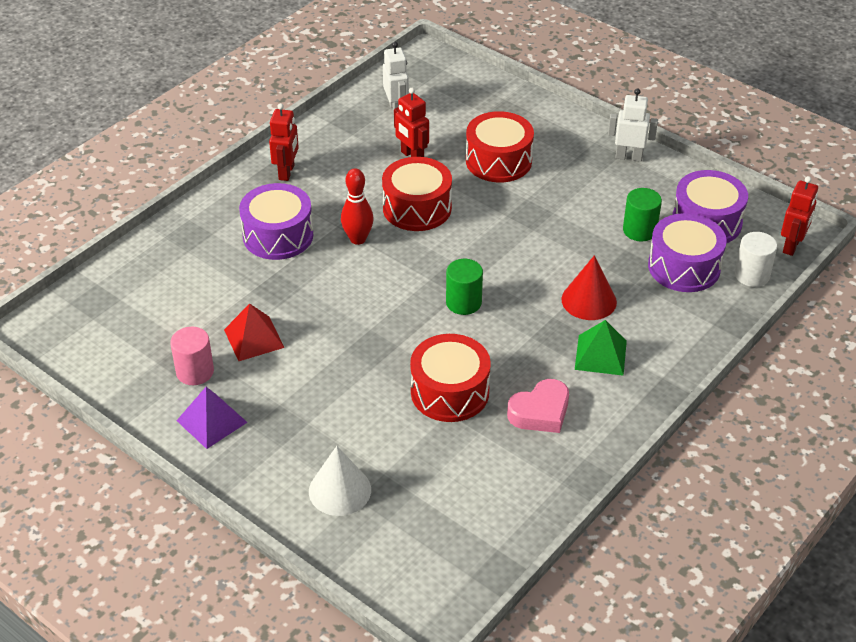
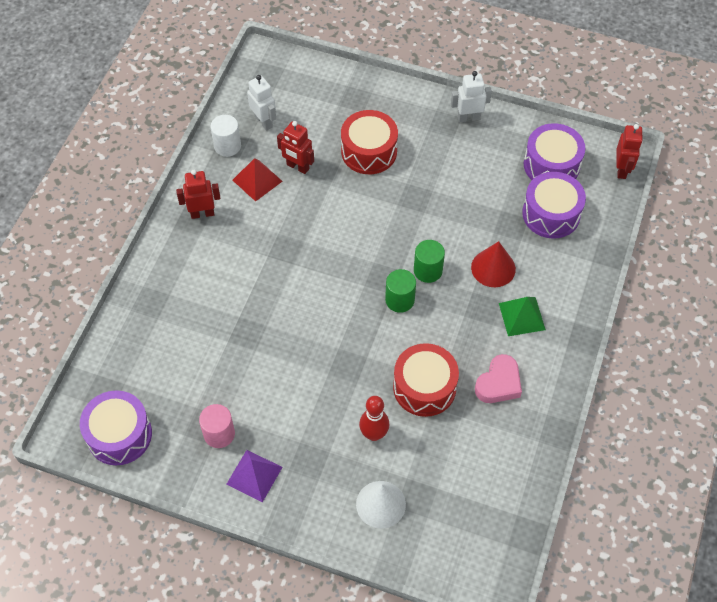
camera: 20 degrees left, 15 degrees up
(254, 338) = (251, 386): red pyramid -> red pyramid (257, 180)
(278, 236) = (224, 280): purple drum -> purple drum (119, 435)
(287, 172) = (202, 213): red robot -> red robot turned 90 degrees counterclockwise
(358, 239) = (290, 264): red bowling pin -> red bowling pin (374, 434)
(417, 208) = (324, 218): red drum -> none
(639, 230) = (505, 188): green cylinder -> green cylinder (428, 270)
(752, 275) = (603, 206): white cylinder -> white cylinder (227, 146)

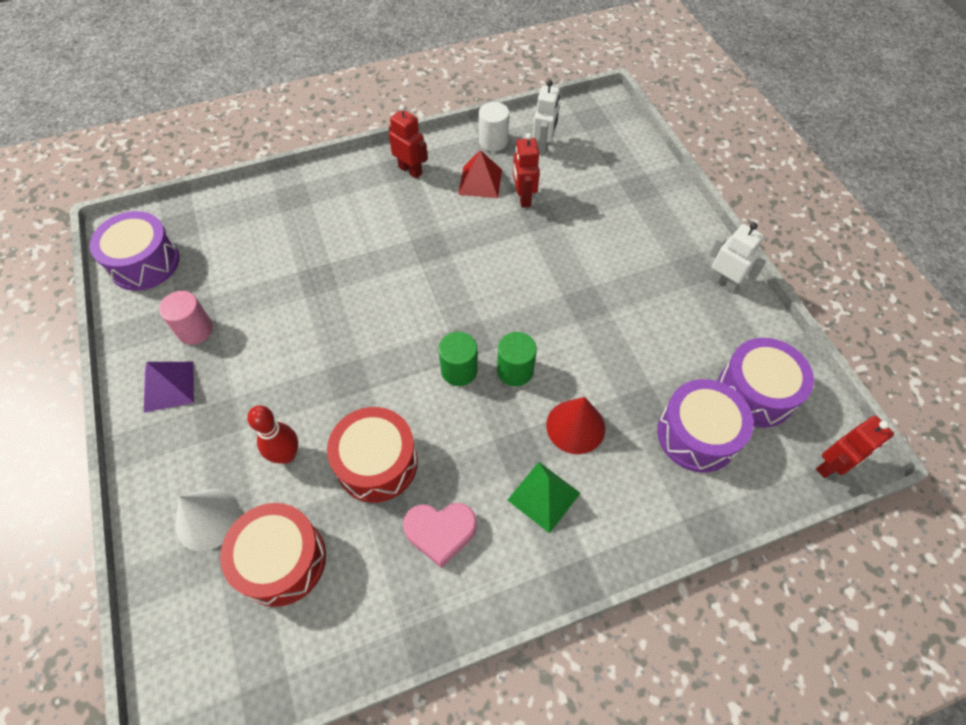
camera: 50 degrees right, 0 degrees up
(369, 151) = (596, 235): red drum -> red drum (281, 560)

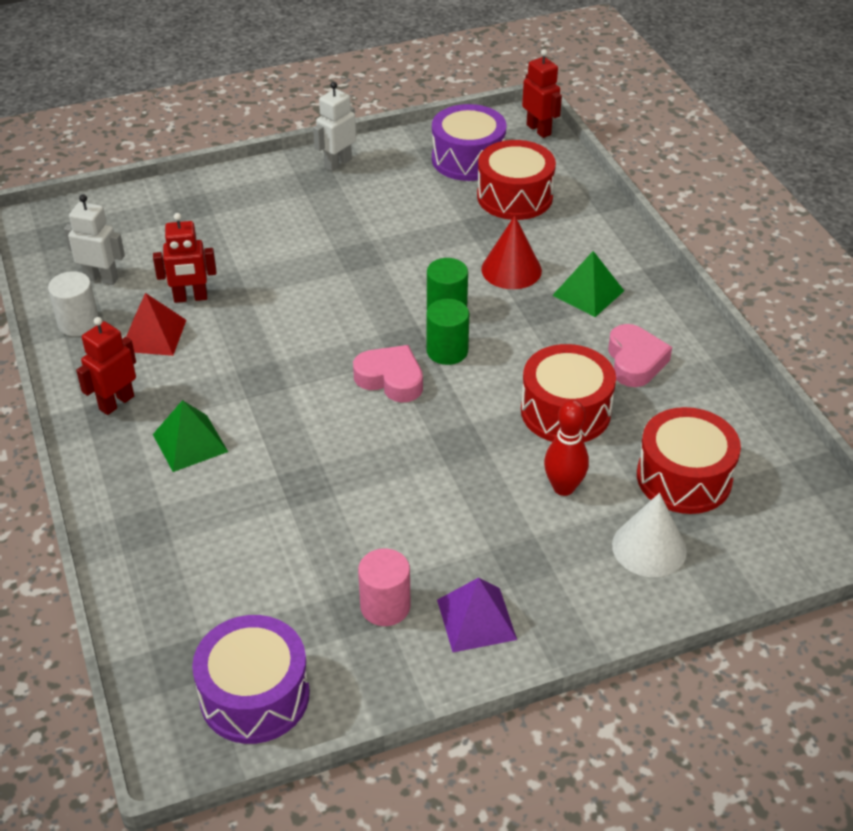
camera: 90 degrees left, 15 degrees down
(367, 212) = (190, 443): none -> green pyramid
(426, 329) = (390, 379): none -> pink heart
(697, 434) = (514, 197): purple drum -> red drum

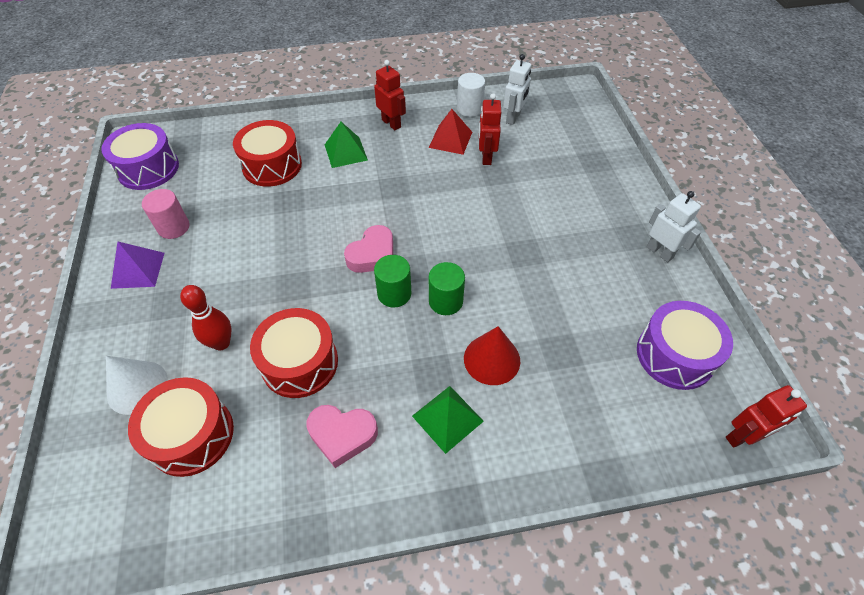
camera: 100 degrees right, 10 degrees up
(514, 197) = (609, 385): red drum -> red drum (272, 165)

